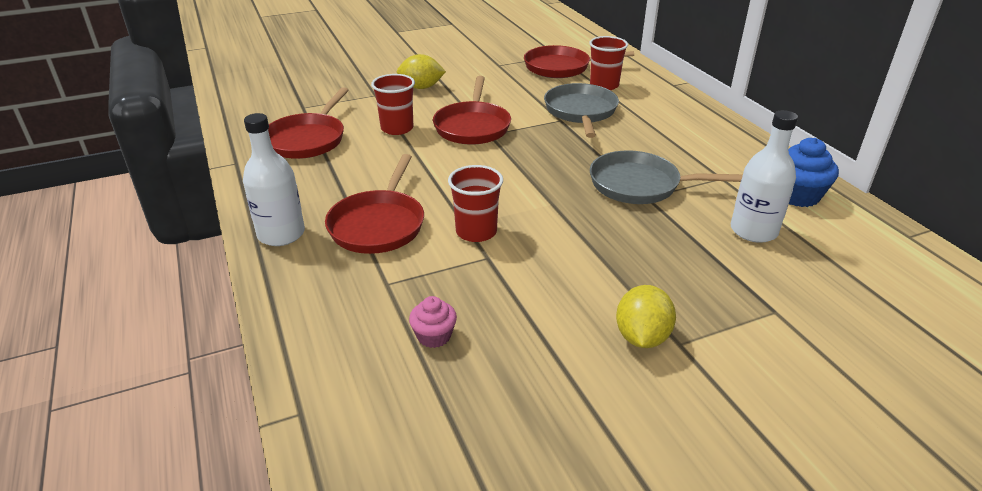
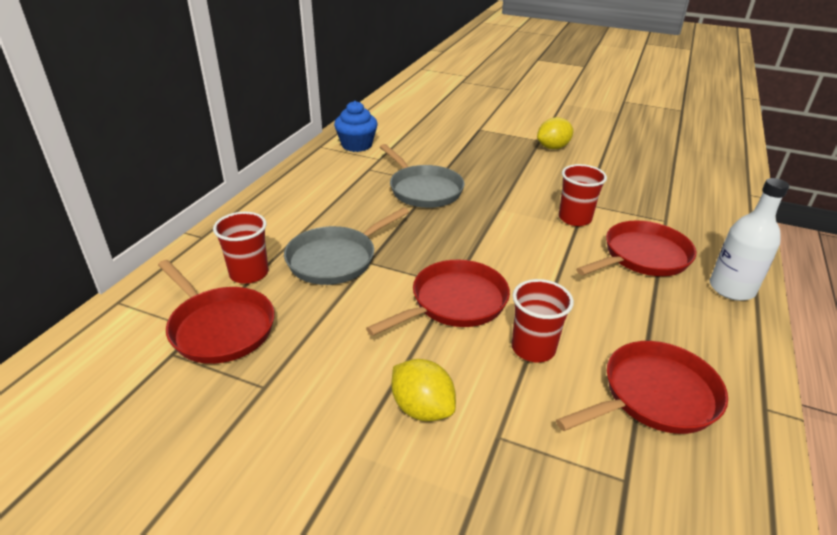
camera: 135 degrees left, 0 degrees up
(434, 336) = (656, 189): pink cupcake -> none
(753, 231) = (418, 147): white bottle -> none

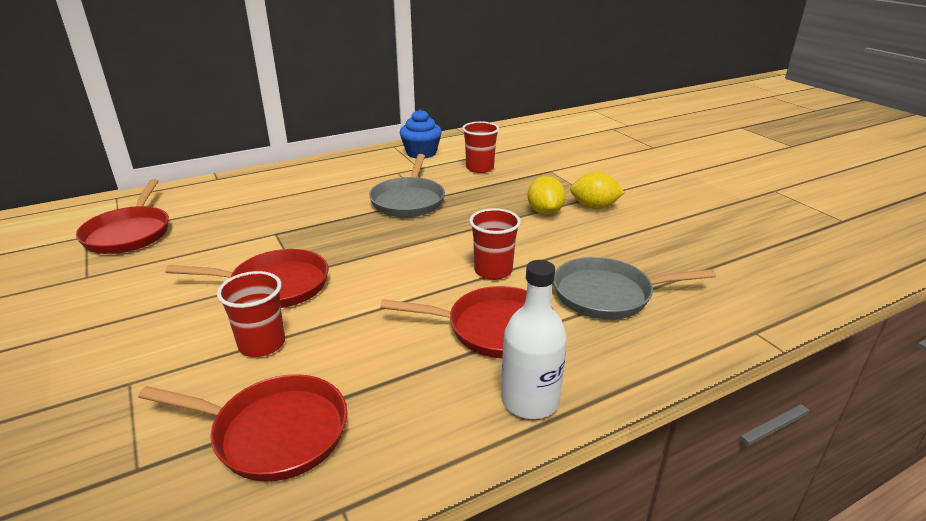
camera: 40 degrees right, 5 degrees down
(249, 273) = (199, 210): red cup -> red cup (480, 168)
(336, 259) = (260, 223): grey pan -> grey pan (608, 294)
(422, 408) = (127, 337): yellow lemon -> yellow lemon (545, 212)

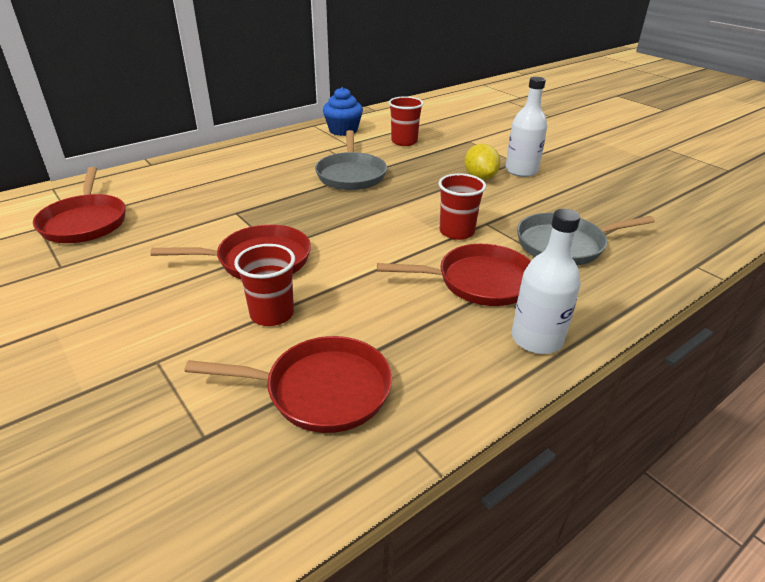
camera: 10 degrees left, 5 degrees up
(594, 207) = (521, 171): yellow lemon -> white bottle

